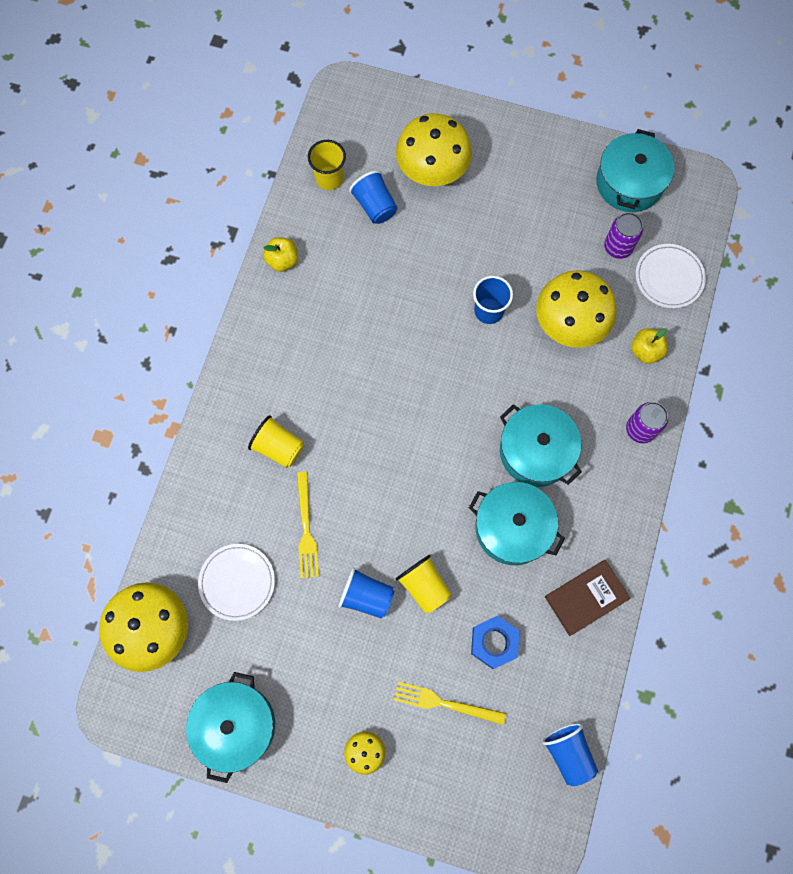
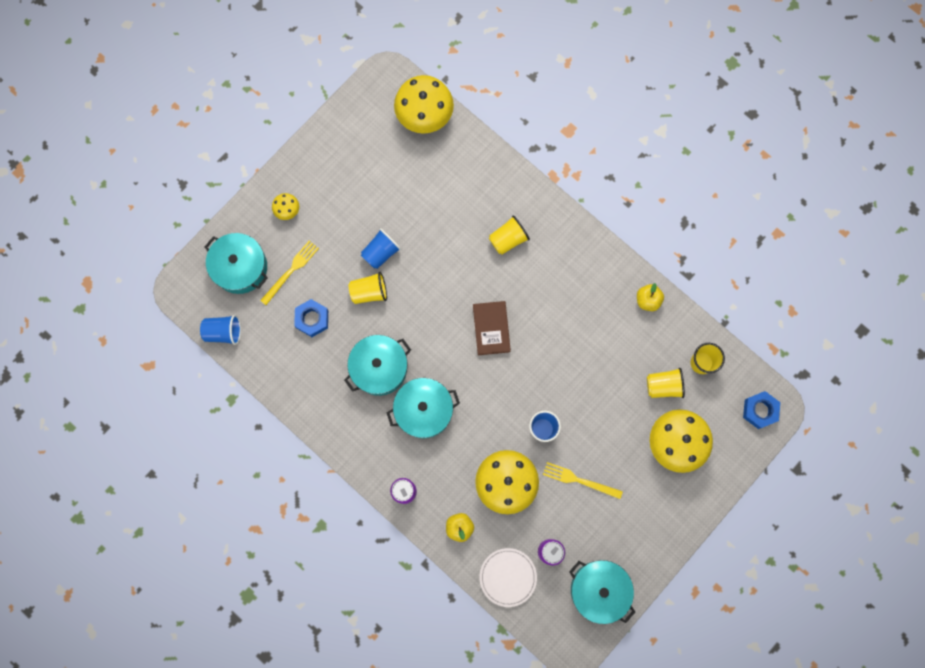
camera: 115 degrees right, 5 degrees up
(235, 725) = (341, 141): turquoise pot -> turquoise pot (240, 267)
(237, 582) = (429, 176): white plate -> none
(306, 529) = (443, 234): yellow fork -> yellow fork (579, 480)
(354, 103) = (759, 410): none -> blue nut
(375, 206) = (663, 386): blue cup -> yellow cup
(586, 598) = (310, 393): brown book -> brown book (491, 328)

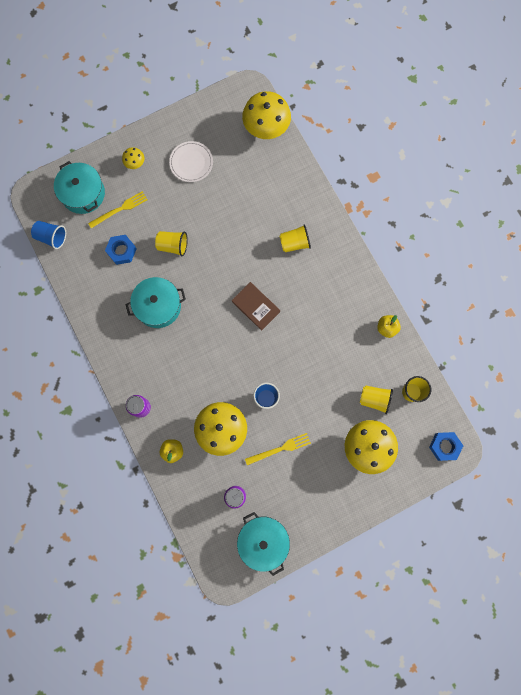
camera: 20 degrees right, 0 degrees up
(381, 252) = (193, 219): blue cup -> none
(423, 410) = (180, 350): turquoise pot -> none
(491, 328) = (256, 306): brown book -> brown book turned 60 degrees counterclockwise
(508, 577) = (195, 504): white plate -> white plate (191, 163)
(579, 480) = (280, 449): yellow fork -> yellow fork turned 120 degrees clockwise

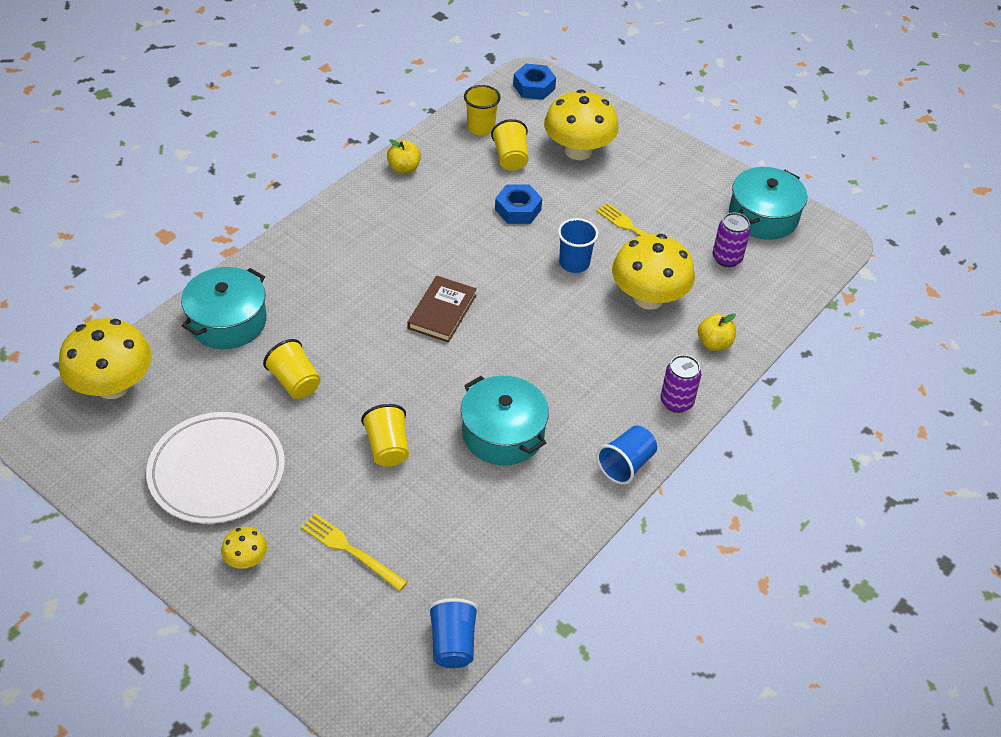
camera: 115 degrees left, 30 degrees down
(83, 193) = (341, 624): turquoise pot -> turquoise pot (227, 321)
(112, 360) = (626, 464): none -> blue cup
(121, 251) = (430, 519): blue nut -> blue nut (518, 209)
(191, 163) = (217, 471): white plate -> white plate, size x1.60
(294, 243) = (316, 294): yellow cup -> yellow cup (295, 382)

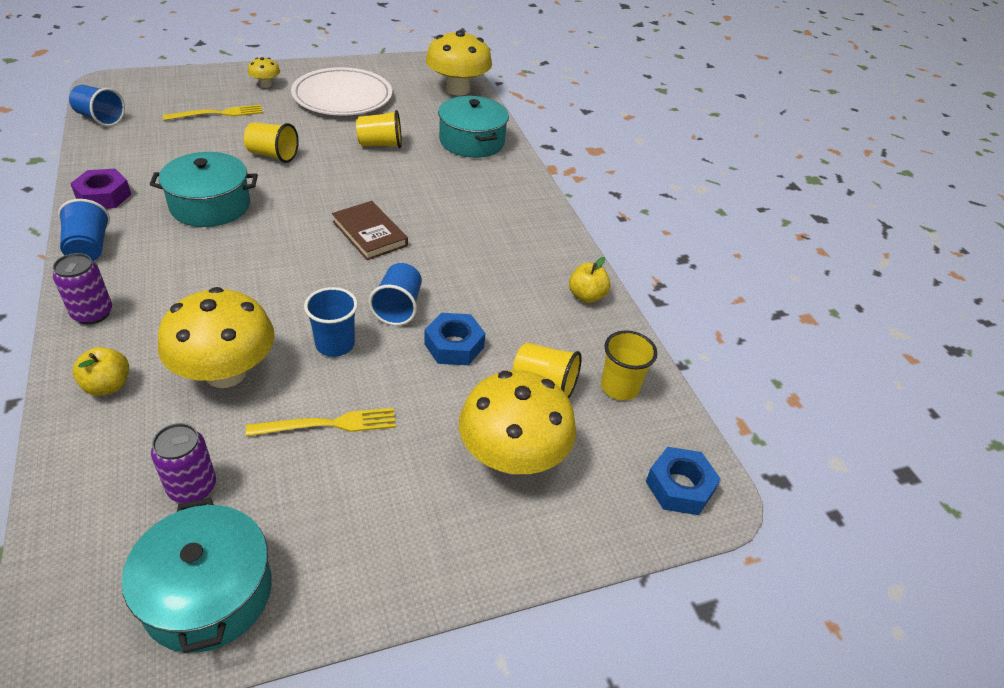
camera: 120 degrees right, 5 degrees down
(509, 252) = (398, 307): none -> blue cup
(562, 516) = (103, 196): none -> purple nut

